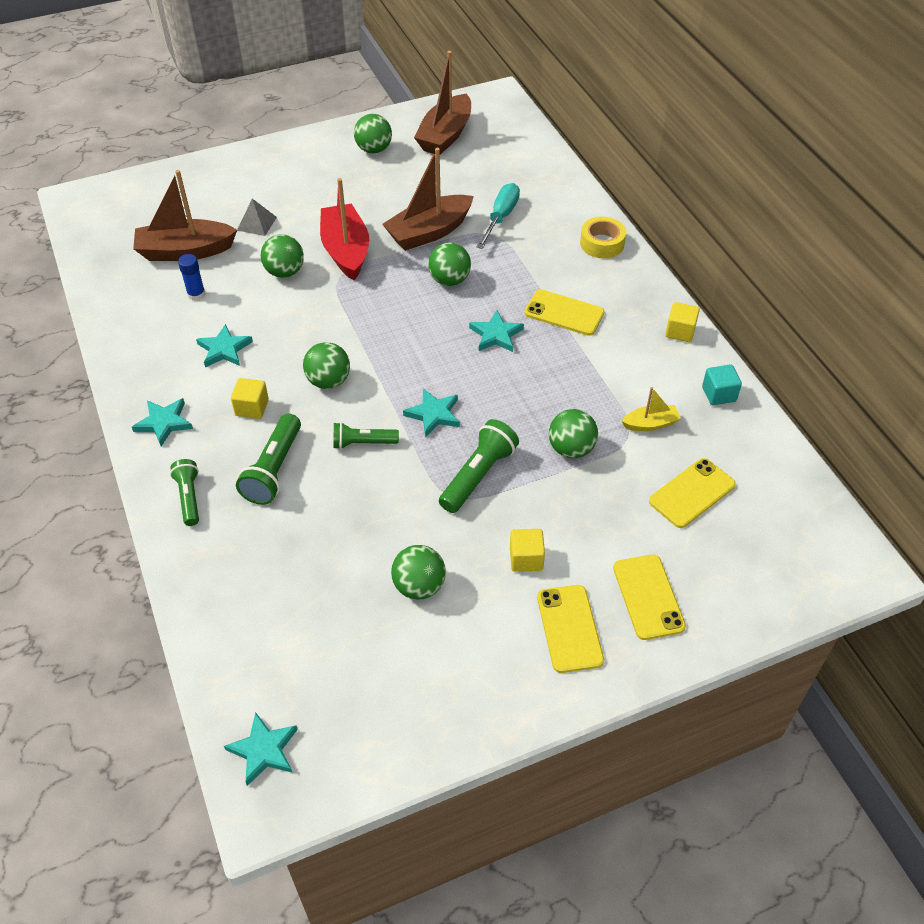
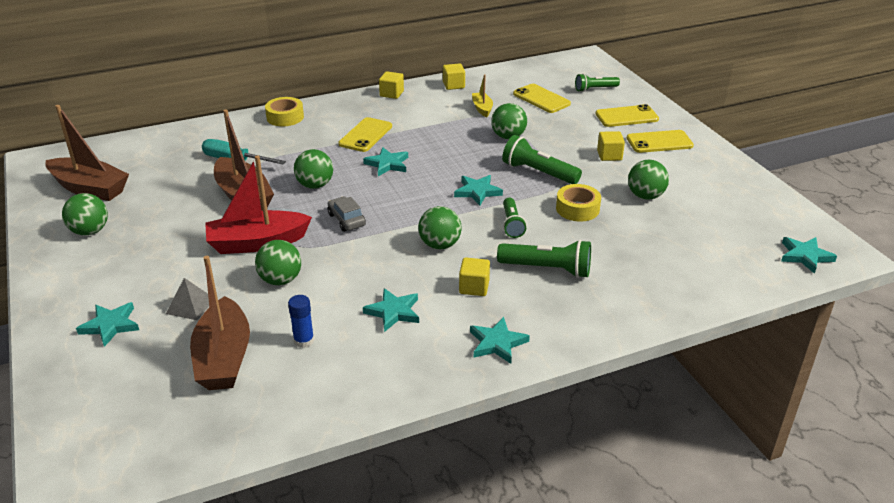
camera: 90 degrees left, 15 degrees down
(189, 497) = (588, 316): green flashlight -> green flashlight (595, 89)
(239, 185) = (110, 325): none -> turquoise star
(381, 308) = (346, 220): none -> grey car
(392, 508) = (577, 209): none -> yellow tape
(719, 394) = (453, 85): turquoise cube -> yellow cube

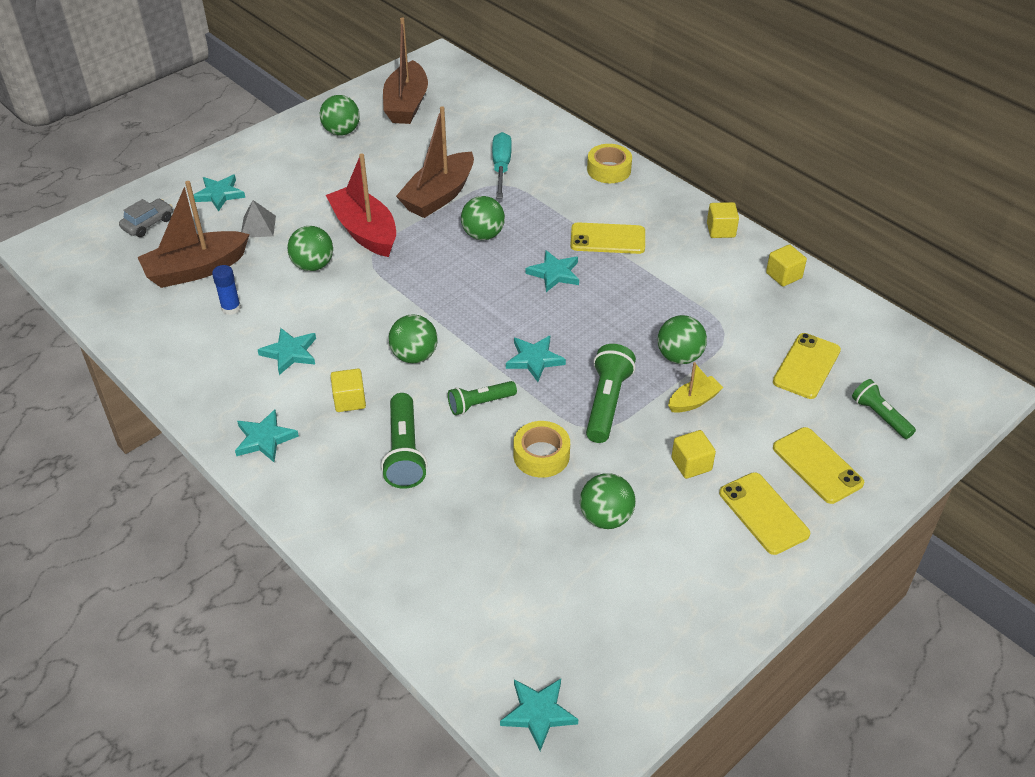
camera: 70 degrees right, 10 degrees up
(346, 220) = (430, 276): grey car -> grey car (148, 224)
(482, 108) = (738, 316): yellow boat -> yellow boat (693, 401)

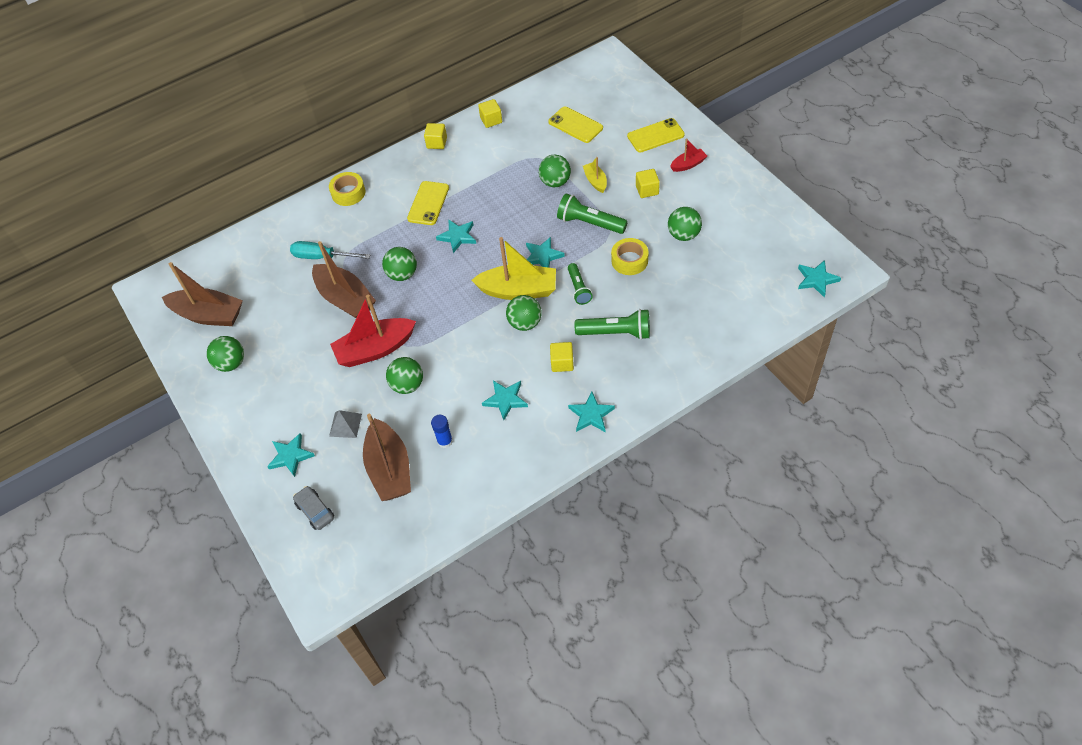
camera: 75 degrees left, 10 degrees up
(470, 343) = (518, 290): none -> yellow boat
(763, 513) = (688, 164): yellow phone -> red boat
(880, 416) = (622, 102): green flashlight -> none

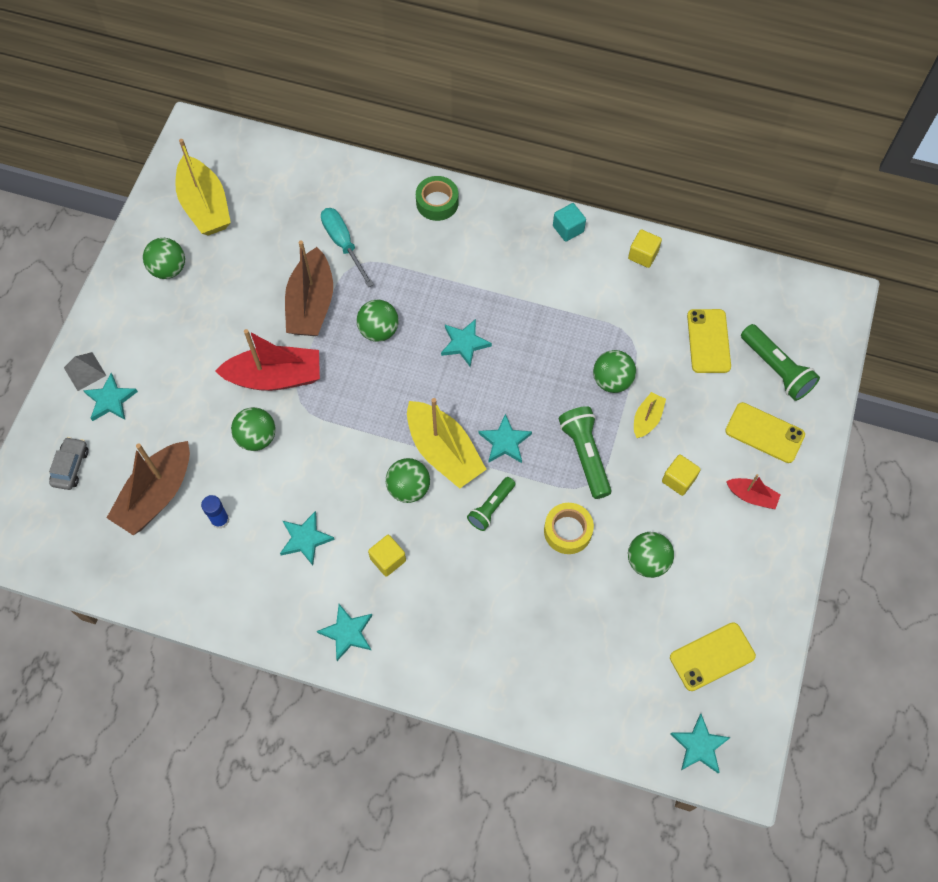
camera: 45 degrees right, 10 degrees up
(208, 315) = (205, 206): brown boat -> yellow boat
(345, 425) = (175, 419): grey pyramid -> grey pyramid (85, 371)
(348, 193) = (437, 202): yellow tape -> green tape
(375, 349) = (275, 377): red boat -> red boat turned 150 degrees clockwise
(428, 203) = (484, 283): yellow phone -> yellow phone (712, 656)
(437, 143) = (568, 229): yellow cube -> turquoise cube
(616, 333) = (464, 584): green flashlight -> green flashlight (776, 369)

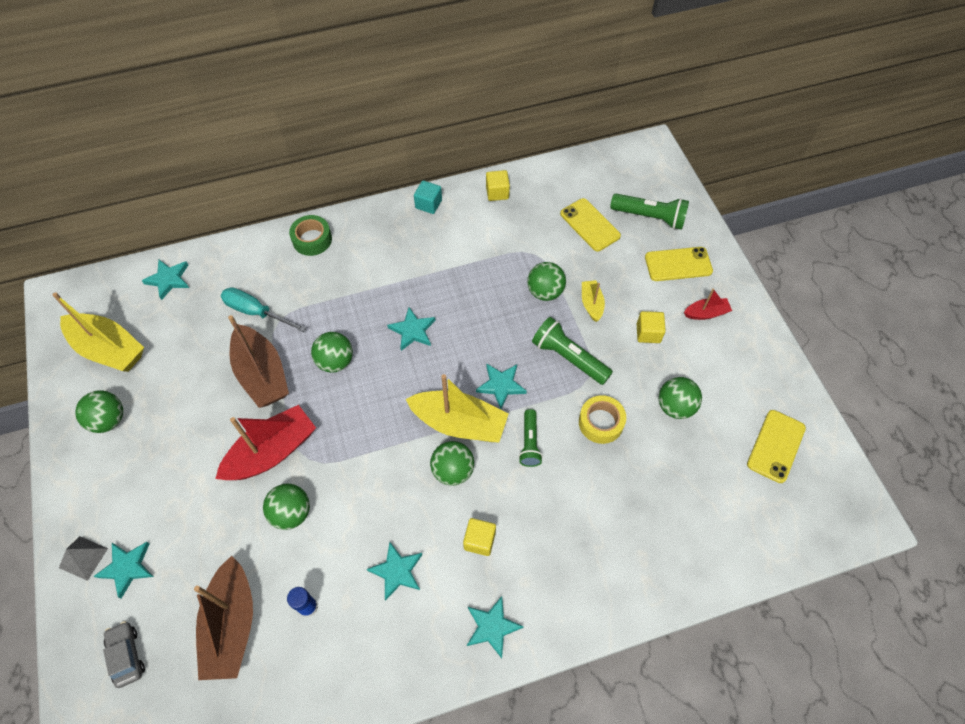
camera: 35 degrees left, 5 degrees down
(699, 746) = (823, 520): turquoise star -> turquoise star (169, 279)

